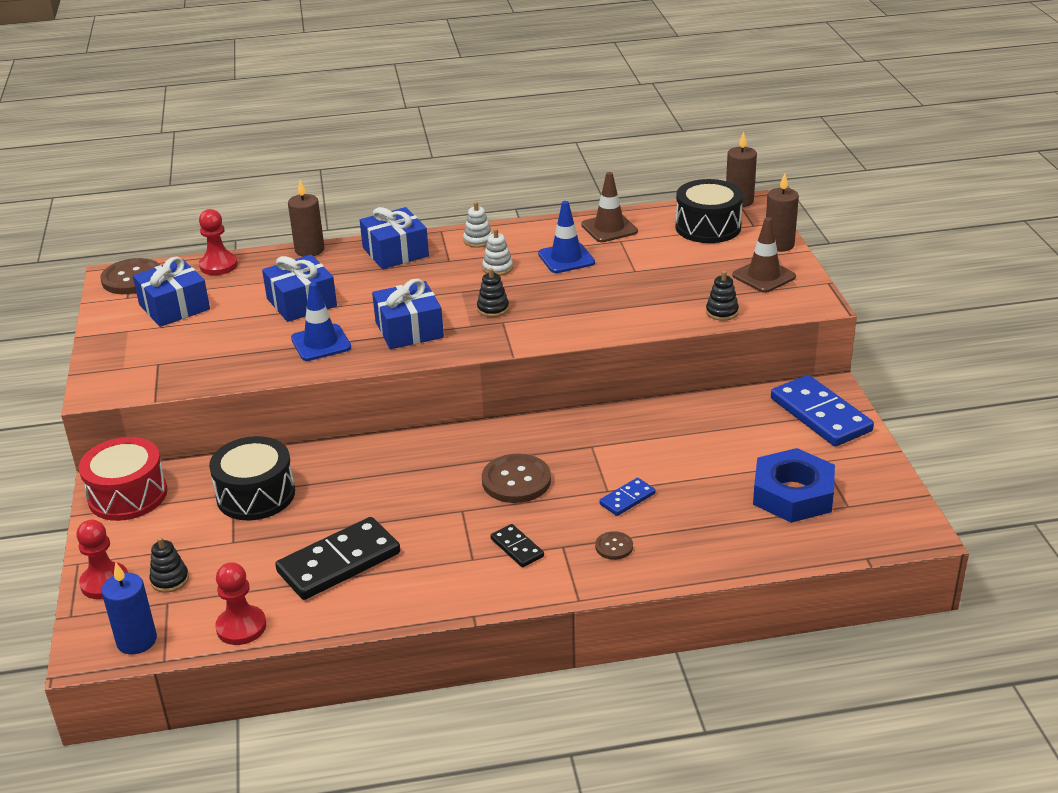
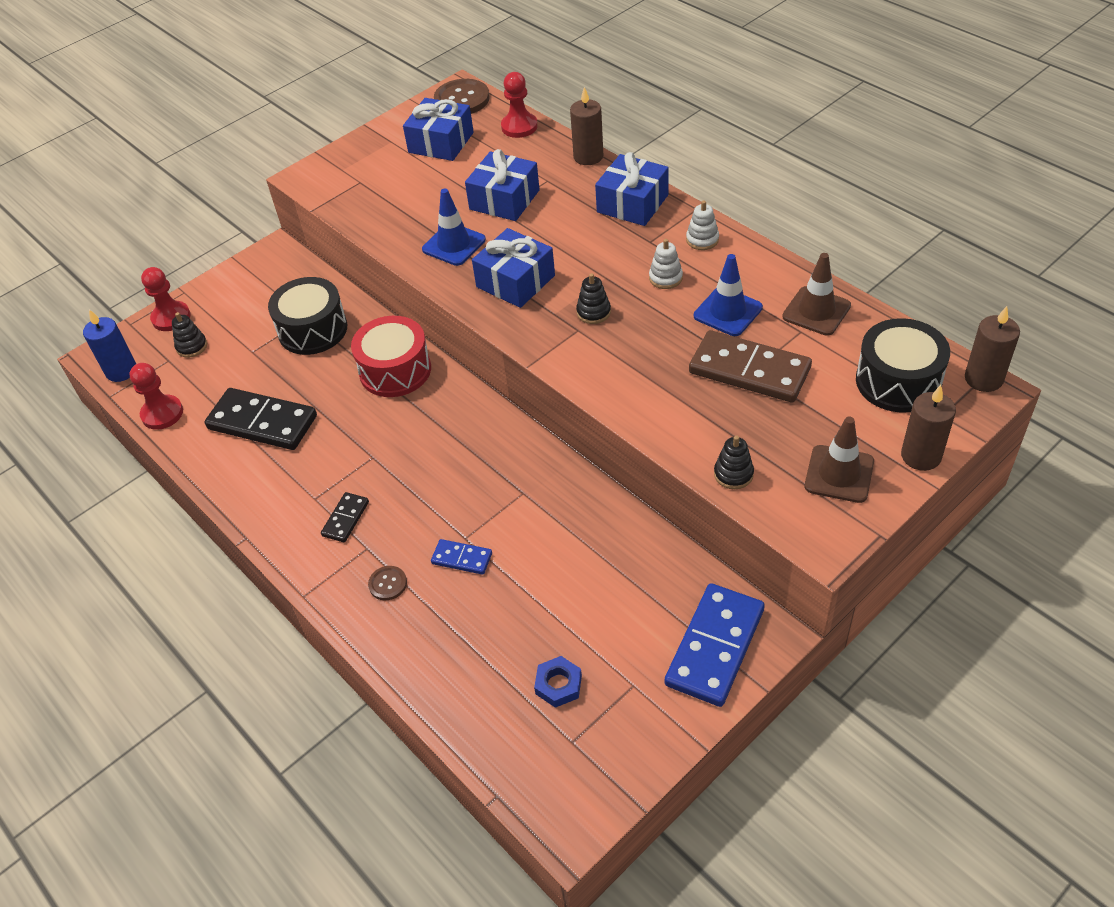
camera: 60 degrees right, 15 degrees up
(128, 495) = (269, 267): red drum -> red drum (395, 370)
(516, 481) = (435, 469): brown button -> none
(633, 271) = (749, 370): none -> brown domino
(793, 494) = (558, 684): blue nut -> blue nut, size x0.49

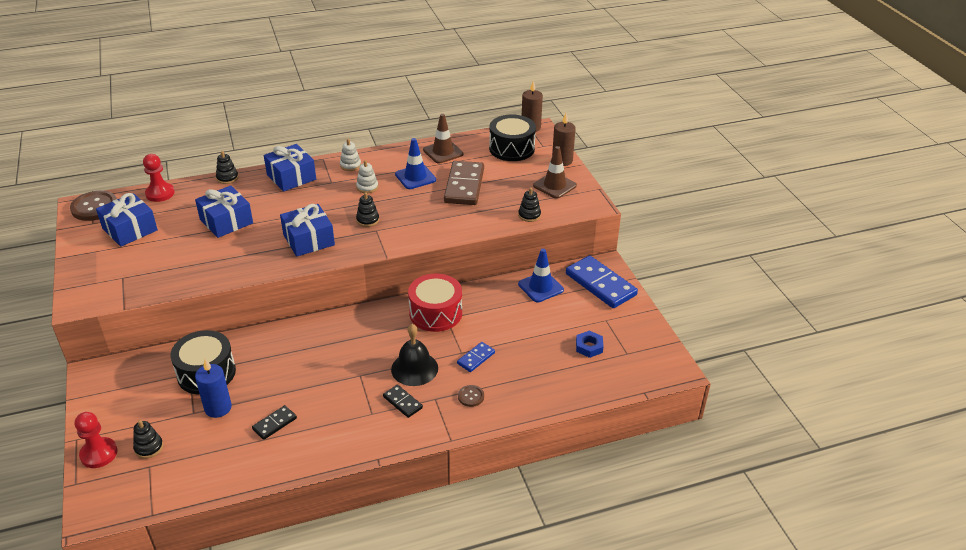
camera: 70 degrees left, 10 degrees down
(121, 371) = (129, 500): blue candle -> blue candle (218, 408)
(162, 414) = (207, 482): red pawn -> none
(262, 422) = (274, 424): black domino -> black domino, size x0.49
(395, 370) = (291, 342): red drum -> red drum (435, 313)
(410, 503) = (414, 368): none -> black bell
(454, 245) = (244, 254): blue traffic cone -> blue traffic cone (540, 287)
(588, 156) = (227, 178): brown candle -> black stacking toy
(749, 370) = (464, 186): brown domino -> brown domino turned 45 degrees counterclockwise

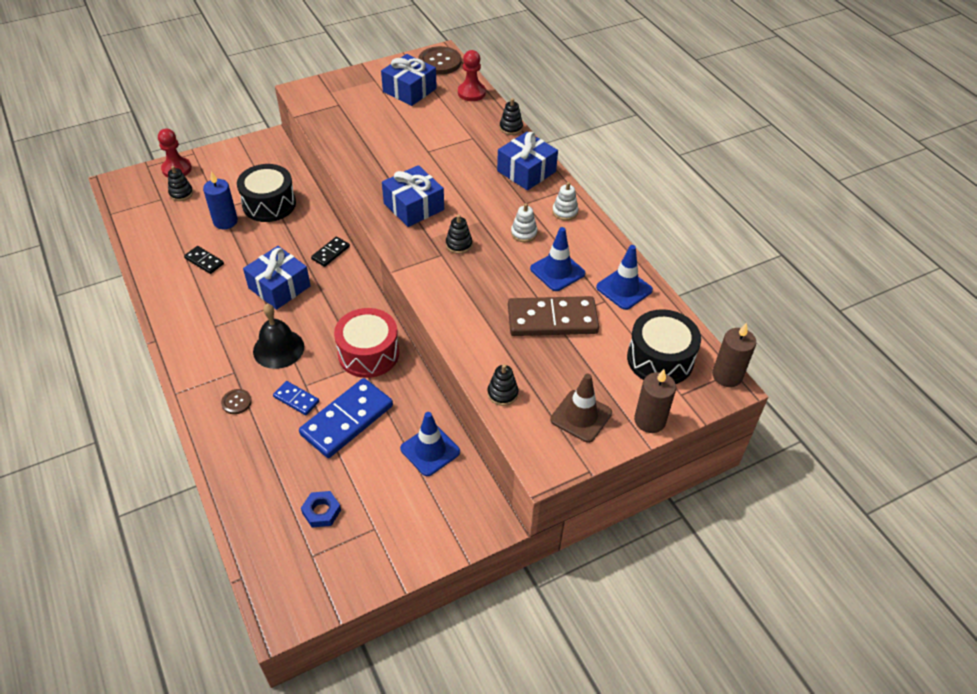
camera: 80 degrees right, 10 degrees up
(226, 221) = (434, 144): blue gift -> blue gift (279, 287)
(402, 402) = (229, 347): black domino -> black domino (330, 253)
(443, 152) = (624, 289): brown traffic cone -> blue traffic cone
(600, 284) = (446, 519): blue domino -> blue domino (347, 420)

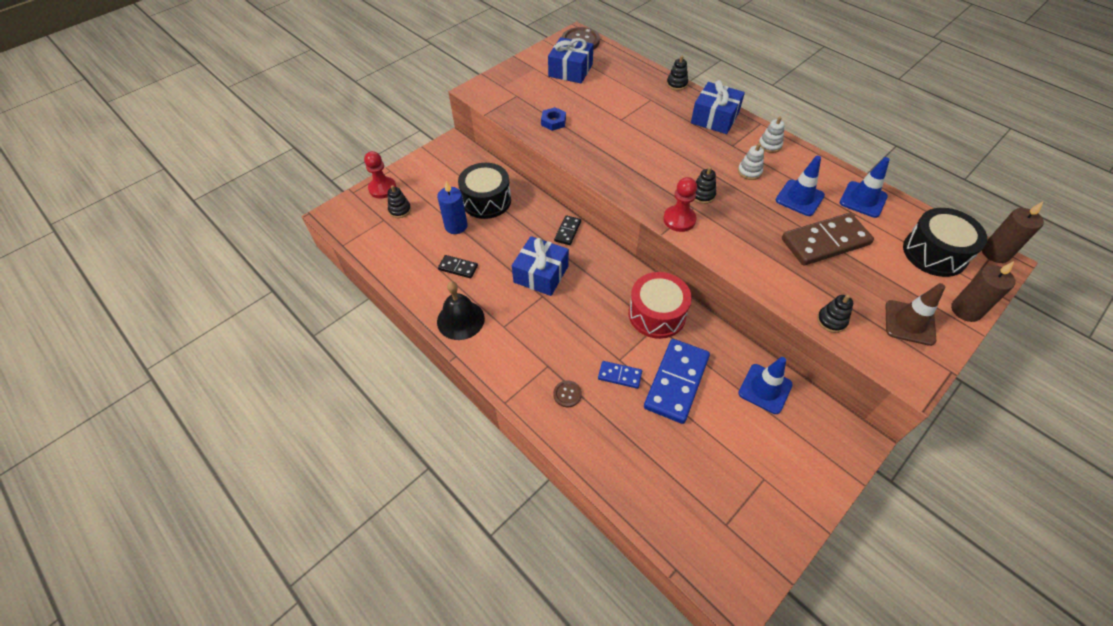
camera: 15 degrees left, 5 degrees up
(278, 349) = (575, 332): black bell -> black bell (460, 320)
(321, 511) = (708, 477): blue nut -> blue nut (553, 122)
(414, 206) = (641, 170): blue gift -> none
(471, 93) = (624, 62): red pawn -> red pawn (679, 220)

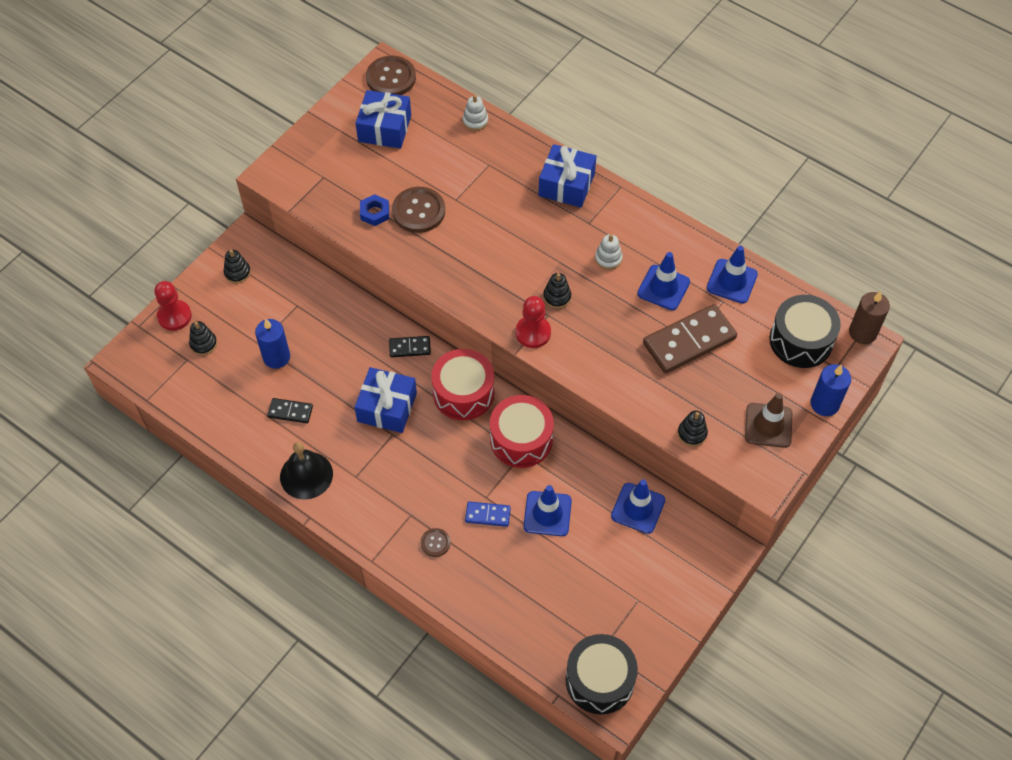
camera: 10 degrees left, 5 degrees up
(486, 201) = (306, 317): black drum -> black drum (599, 680)
(567, 231) = (410, 347): black domino -> black domino turned 75 degrees clockwise
(589, 124) = (418, 211): none -> brown button
(609, 271) = (463, 393): none -> red drum
(676, 84) = (518, 136): black stacking toy -> black stacking toy (237, 273)
(676, 382) = (547, 514): blue domino -> blue traffic cone
(769, 145) = (631, 218): white stacking toy -> white stacking toy (475, 121)
(966, 310) = (824, 404): brown candle -> blue candle

